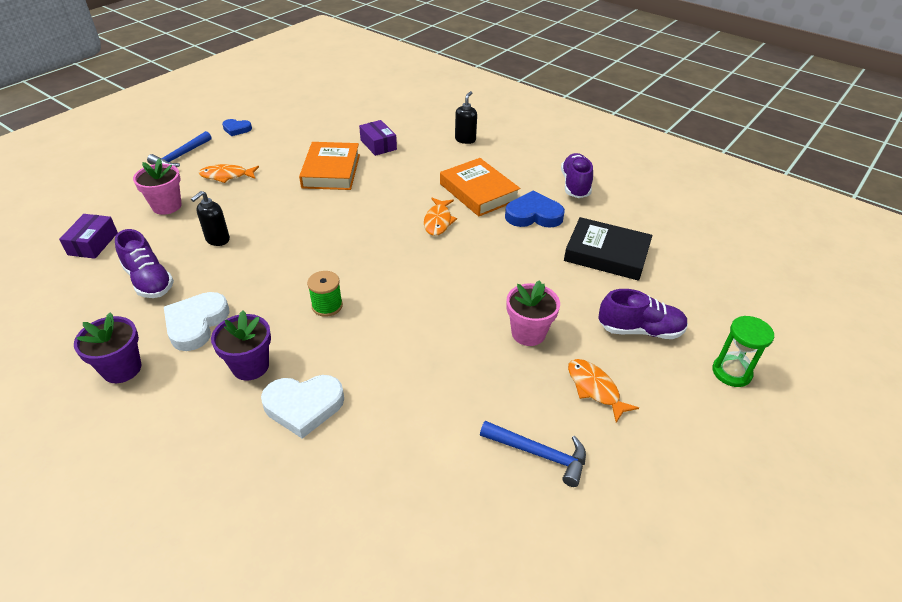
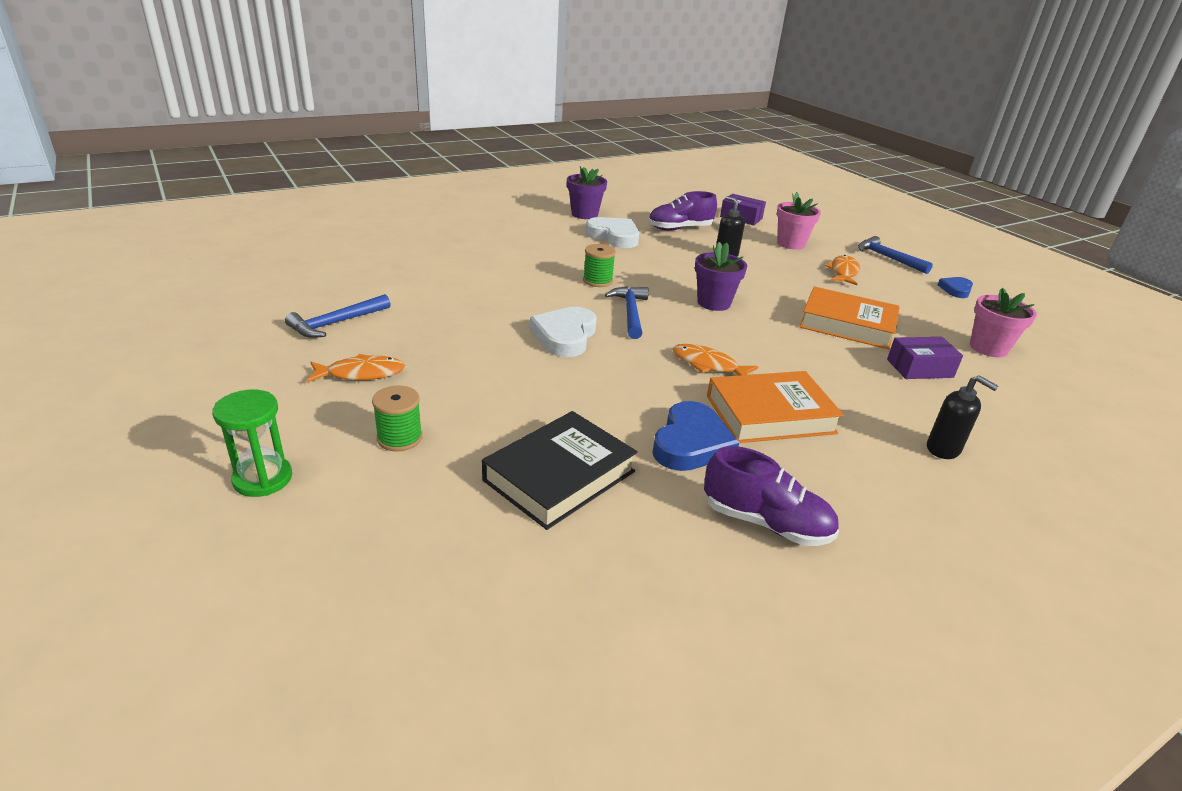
camera: 110 degrees right, 10 degrees down
(250, 366) = (550, 246): purple flower pot -> purple flower pot (713, 303)
(304, 406) = (491, 255): white heart -> white heart (565, 336)
(382, 271) = (630, 313): none -> blue hammer
(528, 333) = (471, 363): pink flower pot -> pink flower pot (988, 348)
(640, 330) = (399, 438): purple shoe -> green spool

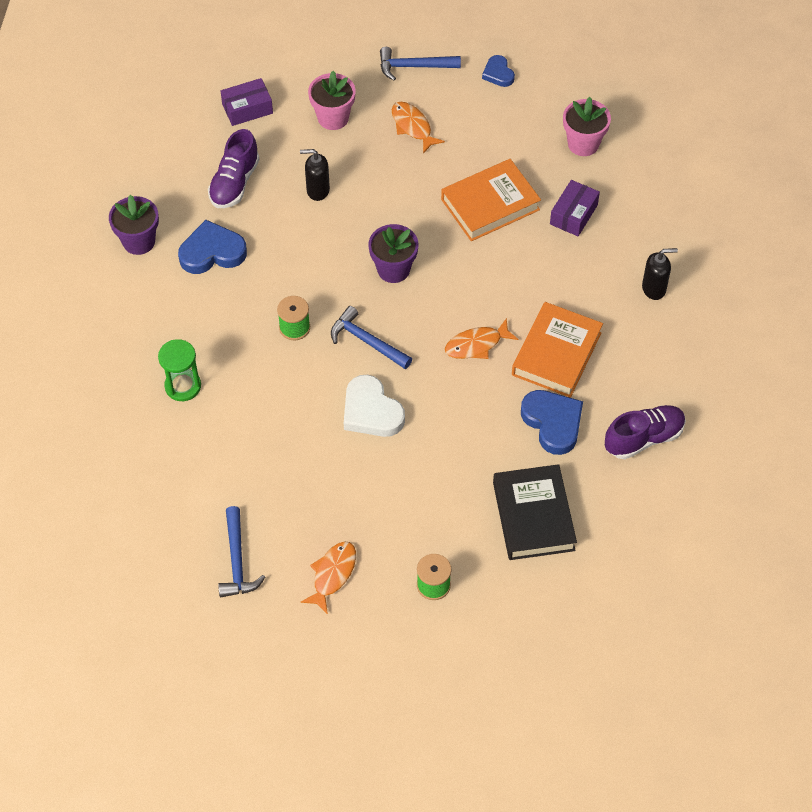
camera: 50 degrees left, 25 degrees up
(263, 479) = (426, 678): green hourglass -> green hourglass (183, 386)
(614, 236) = (212, 252): white heart -> blue heart

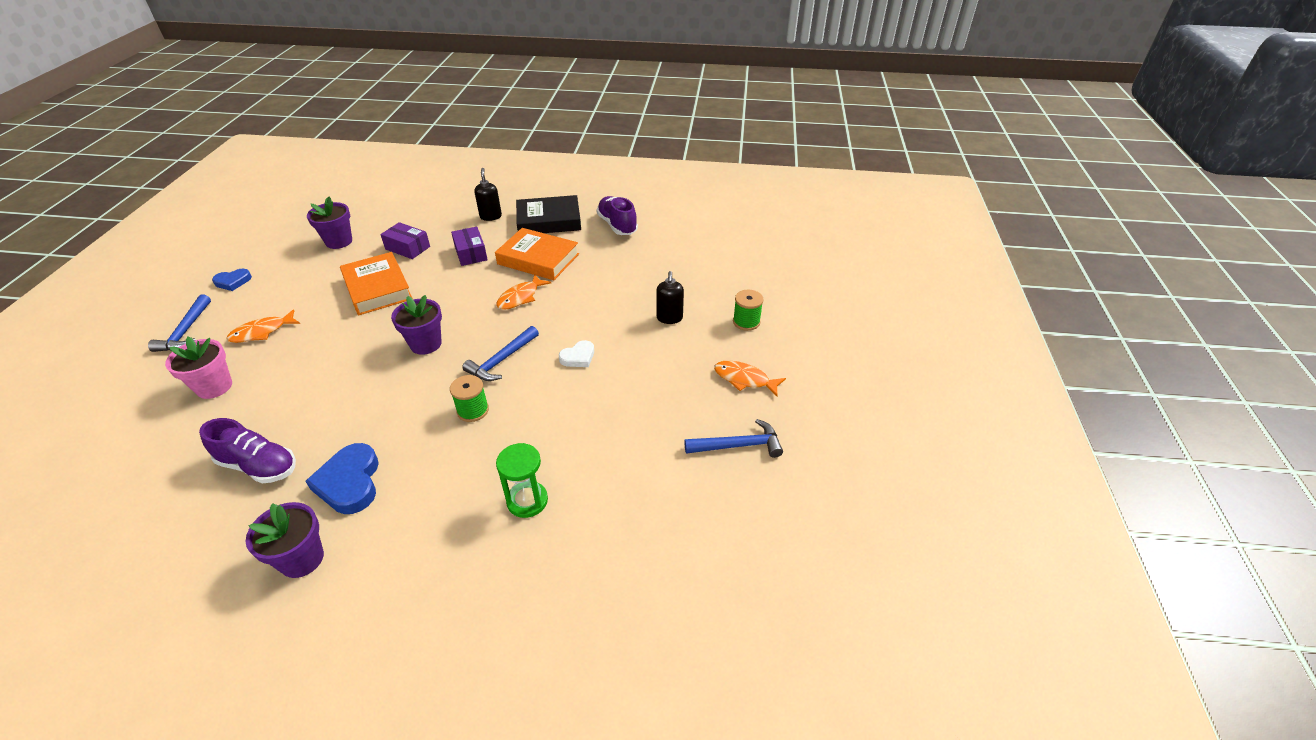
camera: 90 degrees left, 15 degrees down
(247, 109) = (153, 458): purple box -> purple box (471, 253)
(317, 190) = (305, 397): black soap dispenser -> black soap dispenser (669, 318)
(371, 411) = (578, 357): white heart -> white heart, size x0.58
(476, 345) = (520, 297): orange fish -> orange fish turned 60 degrees clockwise
(533, 516) = (681, 273): black book -> black book (549, 220)
(553, 423) = (600, 262): blue heart -> none
(583, 144) = (339, 241): pink flower pot -> purple flower pot

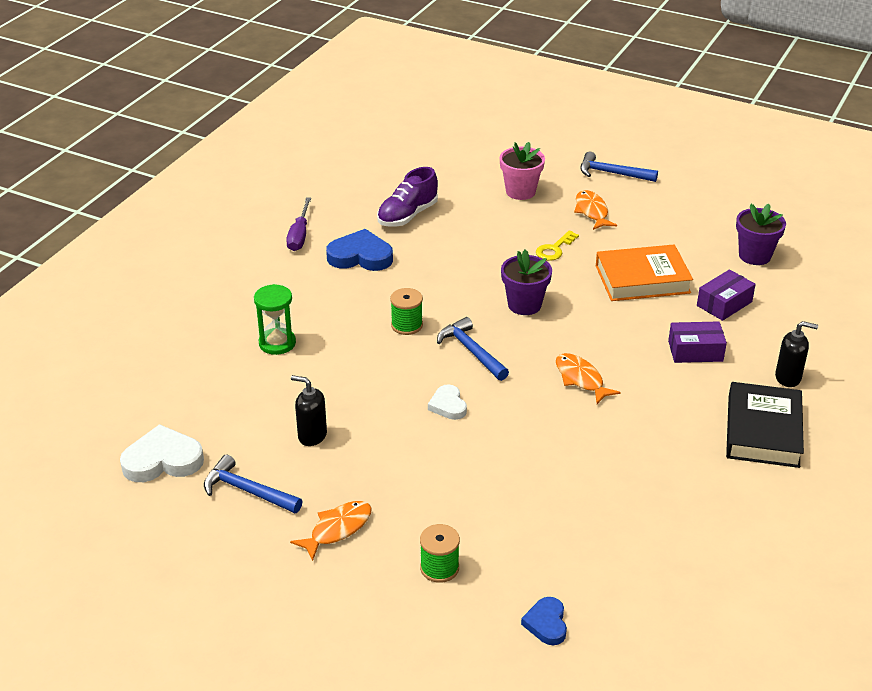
camera: 110 degrees right, 5 degrees down
(233, 282) = (690, 193): blue heart -> blue heart (546, 623)
(302, 559) = (299, 235): purple flower pot -> purple screwdriver
(331, 343) = (554, 249): none -> yellow key
(538, 259) = (662, 405): orange book -> none
(617, 225) = (730, 499): purple shoe -> none
(669, 318) = (482, 496): black soap dispenser -> black soap dispenser (312, 436)
(737, 524) = (163, 460): none -> white heart
(738, 445) = (248, 491): blue hammer -> blue hammer turned 105 degrees clockwise

